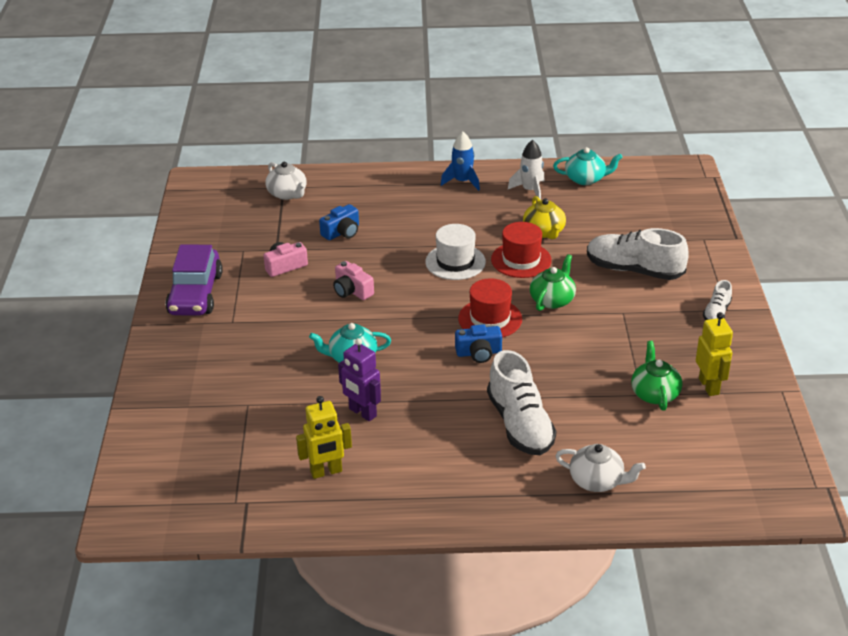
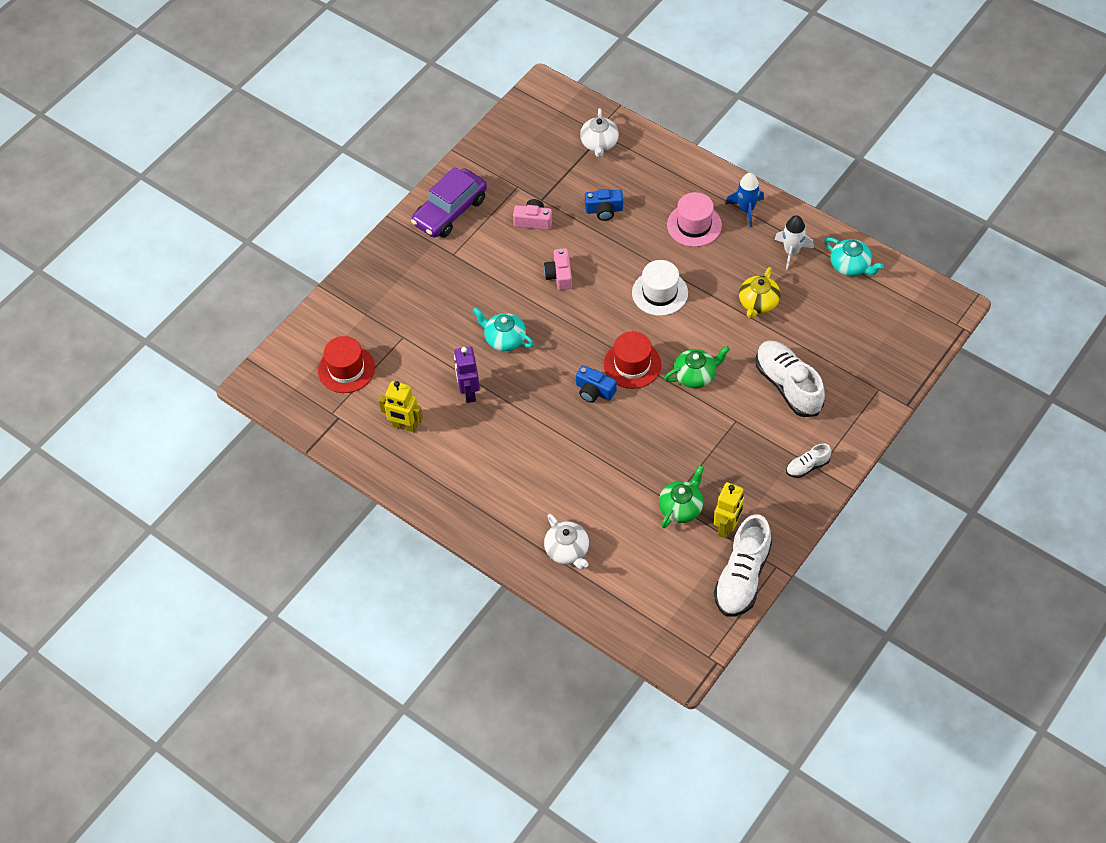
camera: 40 degrees right, 20 degrees up
(431, 208) = (694, 225): none -> pink hat
(520, 424) = (562, 471): white shoe -> white shoe (742, 577)
(521, 260) = (711, 321): red hat -> red hat (346, 369)

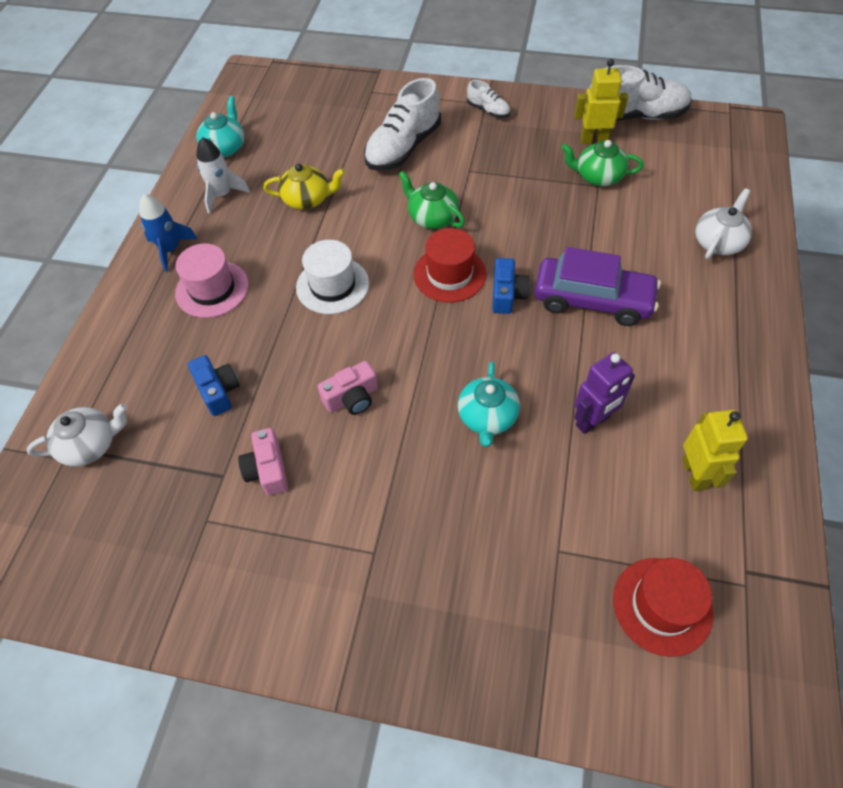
camera: 115 degrees left, 0 degrees up
(450, 211) = (290, 599): purple car -> purple car (592, 300)

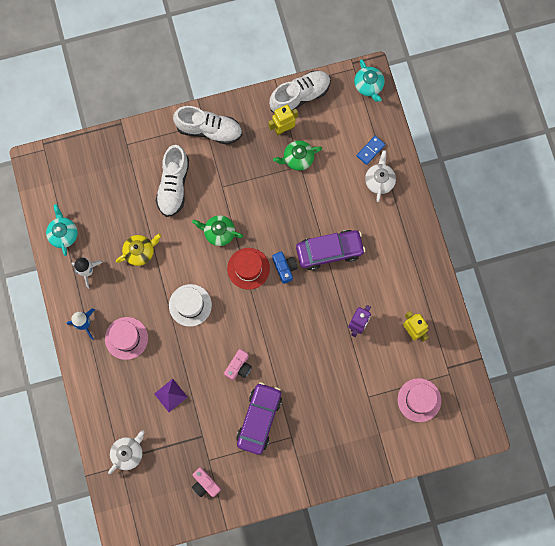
camera: 30 degrees left, 20 degrees up
(218, 391) = (170, 395): blue camera -> purple pyramid
(267, 469) = (221, 423): pink camera -> pink camera (205, 484)
(335, 494) = (259, 419): none -> purple car
(487, 417) = (308, 346): turquoise teapot -> turquoise teapot (368, 86)
(488, 110) = (209, 130): white shoe -> white shoe, size x2.02
(662, 606) = (419, 400): red hat -> pink hat
(718, 203) = (370, 150): none -> blue domino

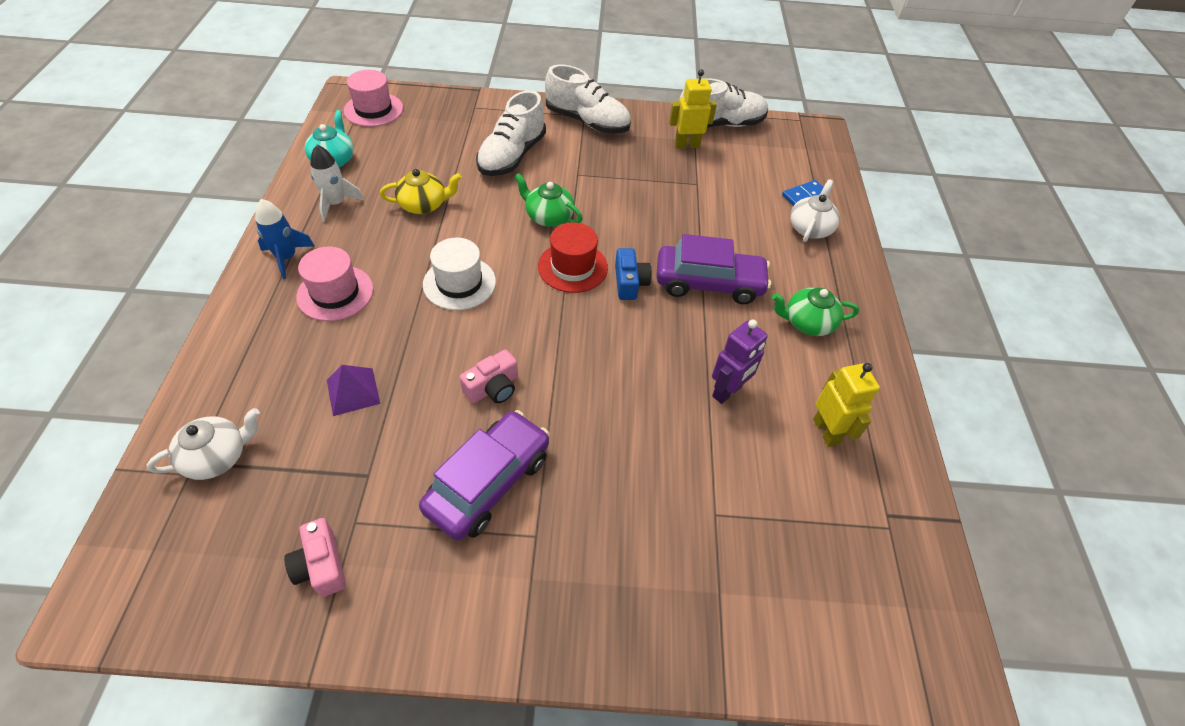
camera: 15 degrees right, 25 degrees down
(297, 158) = (696, 176): green teapot -> green teapot (807, 323)
(368, 86) = (816, 138): turquoise teapot -> none
(419, 400) = (819, 555): pink hat -> pink hat (373, 110)

